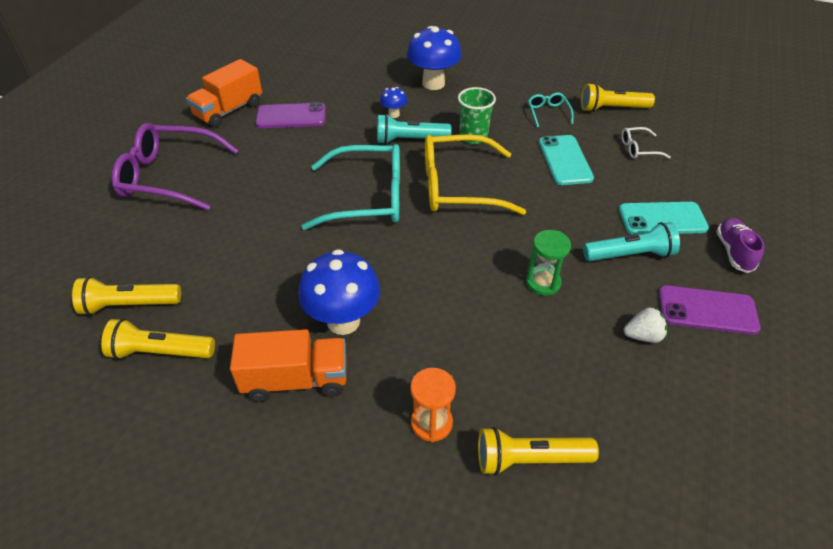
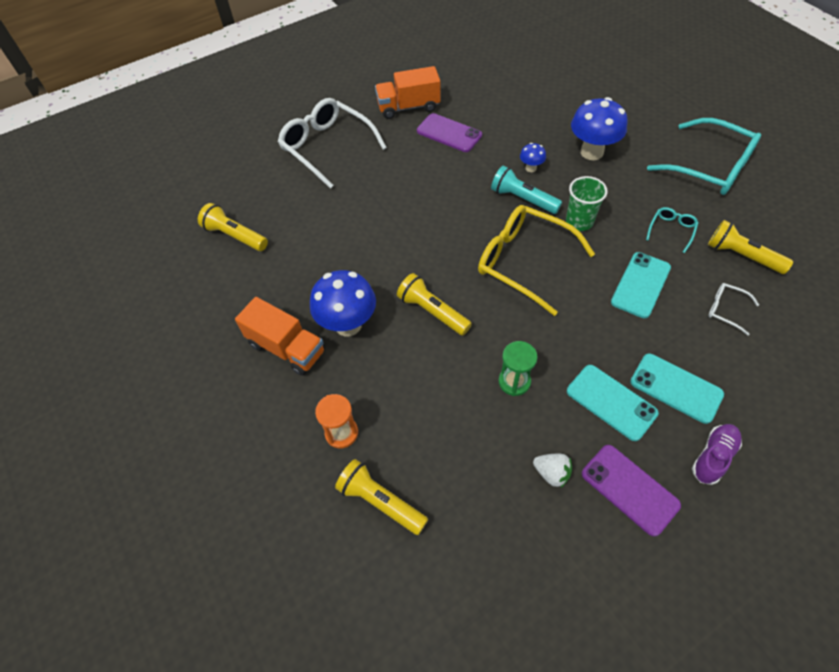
camera: 40 degrees right, 10 degrees up
(160, 352) = (228, 280): yellow flashlight -> yellow flashlight (432, 312)
(170, 176) = (327, 147): purple glasses -> white glasses
(367, 198) = (445, 235): turquoise glasses -> turquoise glasses (709, 167)
(630, 255) = (611, 402): turquoise flashlight -> turquoise phone

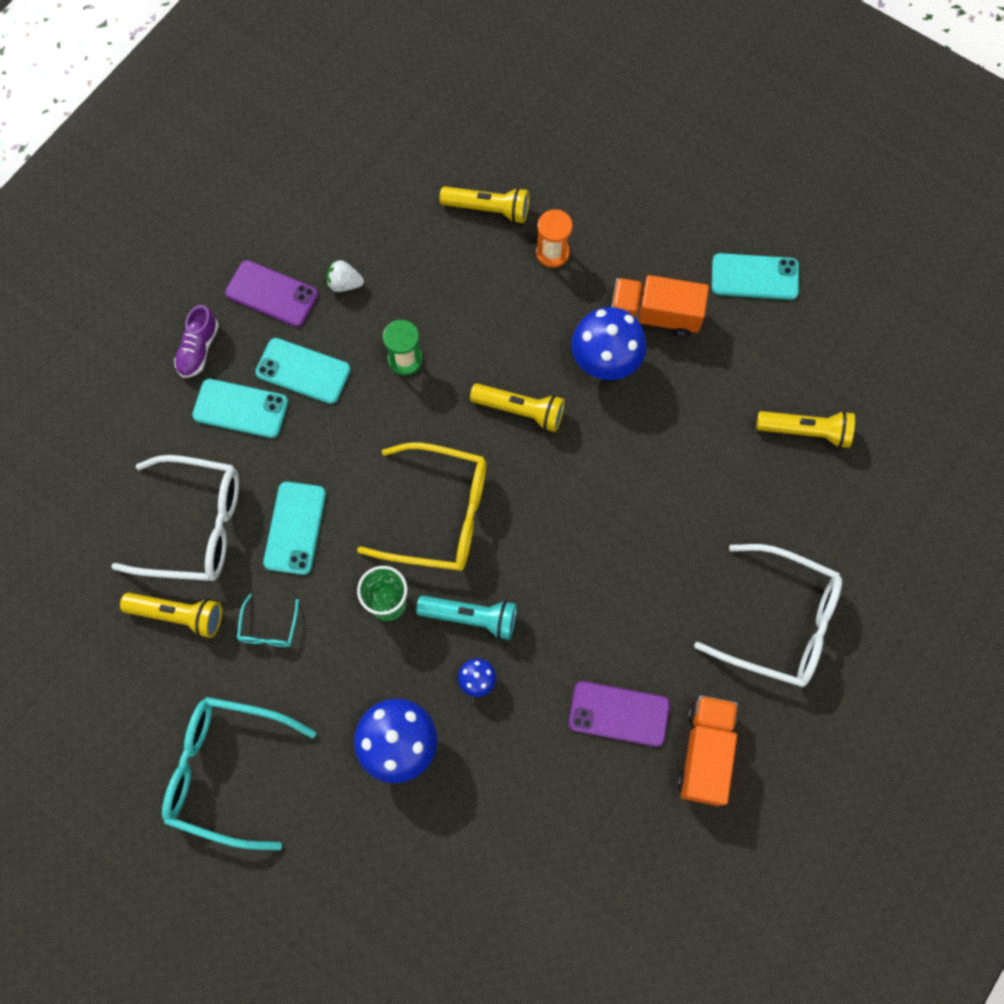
camera: 155 degrees right, 15 degrees up
(188, 351) = (754, 277): none -> turquoise phone
(408, 107) = (705, 752): orange truck -> orange truck turned 45 degrees counterclockwise
(726, 310) = (194, 525): white glasses -> white glasses, size x2.24

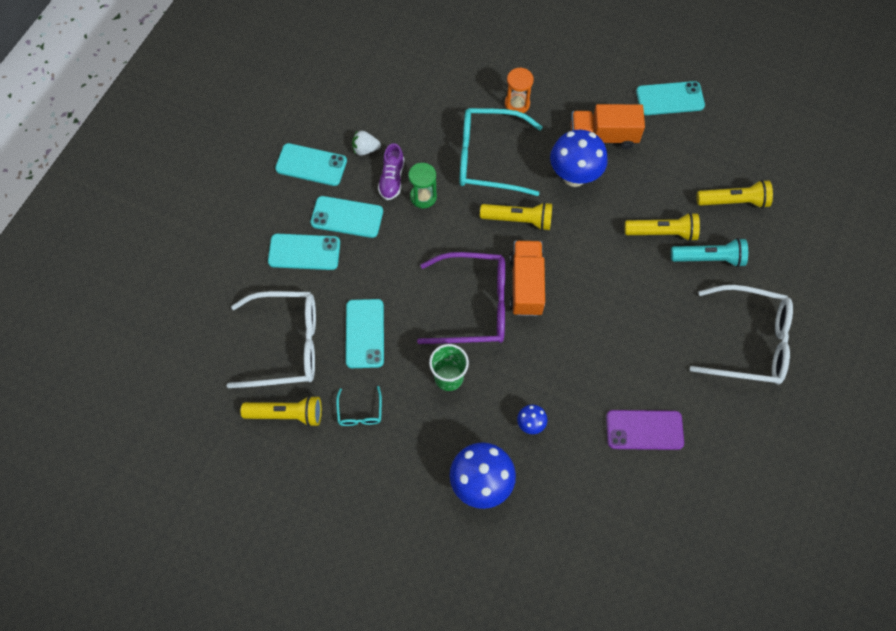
camera: 10 degrees left, 5 degrees down
(199, 349) = (263, 213): purple shoe -> purple shoe (392, 179)
(228, 771) = (350, 527): turquoise glasses -> turquoise glasses (489, 158)
(272, 294) = (311, 165): purple phone -> turquoise phone
(438, 514) = (473, 305): yellow glasses -> purple glasses
(471, 617) = (515, 377): turquoise flashlight -> turquoise flashlight (709, 258)
(488, 209) = (462, 80): yellow flashlight -> yellow flashlight (662, 232)
(705, 752) = (716, 447): orange truck -> orange truck (526, 285)

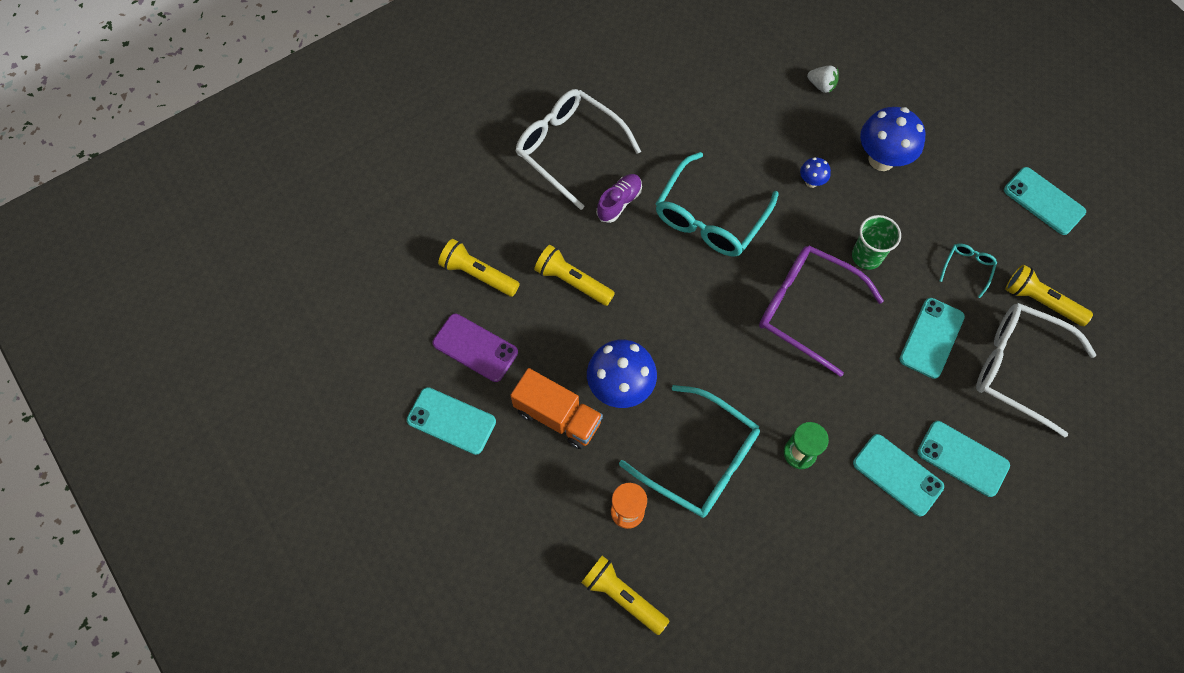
camera: 150 degrees left, 0 degrees up
(311, 165) = (913, 566): turquoise phone -> turquoise phone (1043, 201)
(365, 149) = (838, 551): white strawberry -> white strawberry (821, 85)
(392, 179) = (825, 494): purple shoe -> purple shoe (619, 202)
(518, 220) = (710, 371): yellow flashlight -> yellow flashlight (623, 596)
(526, 285) = (742, 301): orange truck -> none
(594, 343) = (710, 217): none -> turquoise glasses
(644, 430) = (713, 129): purple phone -> purple phone (475, 347)
(709, 258) = (547, 235): turquoise flashlight -> none

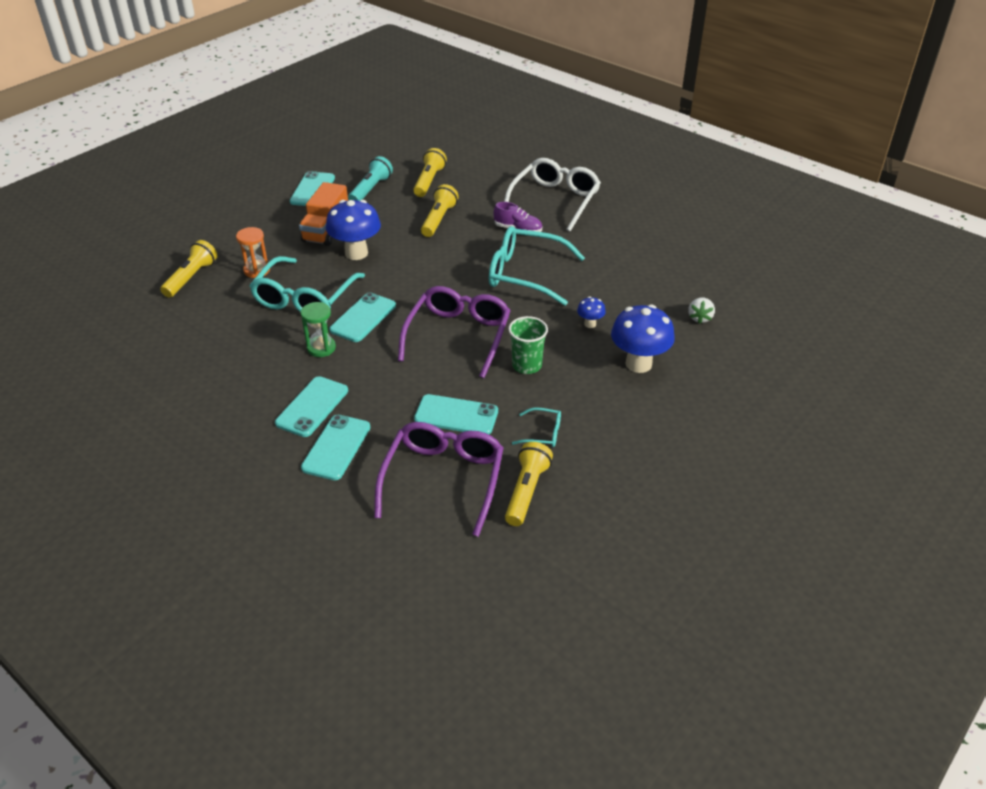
camera: 75 degrees right, 25 degrees down
(475, 347) = (370, 189): purple phone -> turquoise flashlight
(1019, 368) = (443, 480): white glasses -> purple glasses
(1043, 201) = (652, 485): turquoise phone -> turquoise phone (363, 318)

